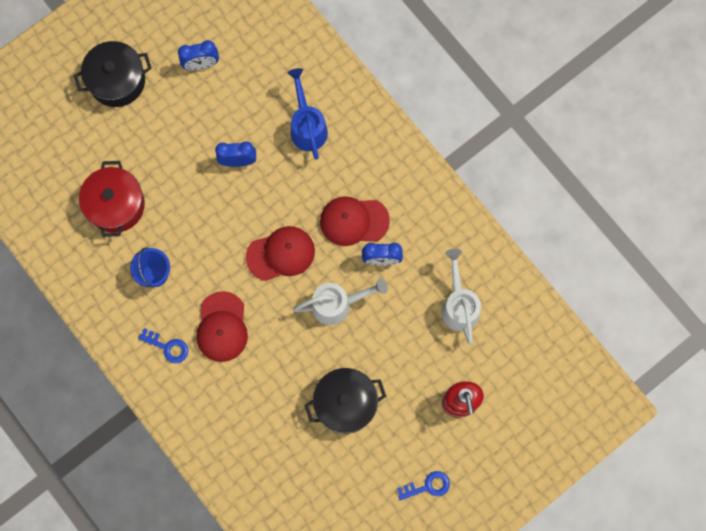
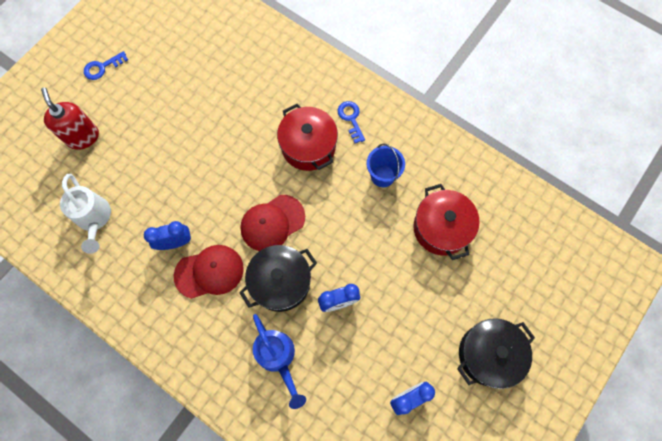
camera: 165 degrees right, 5 degrees down
(167, 347) = (351, 119): blue key -> blue key turned 60 degrees clockwise
(222, 327) = (308, 146): red cap -> red pot
(337, 304) = (209, 191): white watering can -> none
(345, 403) = (184, 112): black pot -> black pot (280, 282)

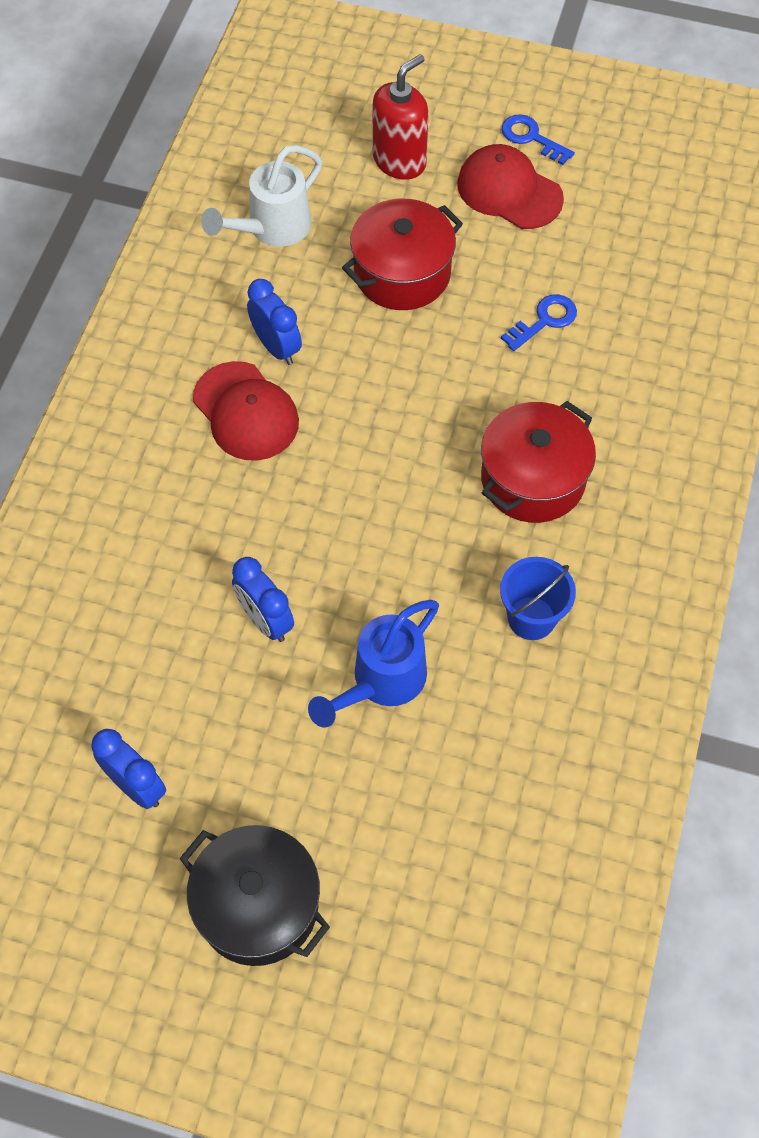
camera: 70 degrees right, 10 degrees down
(272, 223) = (366, 472): red cap -> red cap (509, 191)
(278, 357) = (139, 560): blue watering can -> blue watering can (381, 682)
(280, 282) = (267, 520): black pot -> none
(351, 119) = (620, 530): blue key -> blue key (544, 321)
(441, 228) = (471, 751): red pot -> red pot (402, 273)

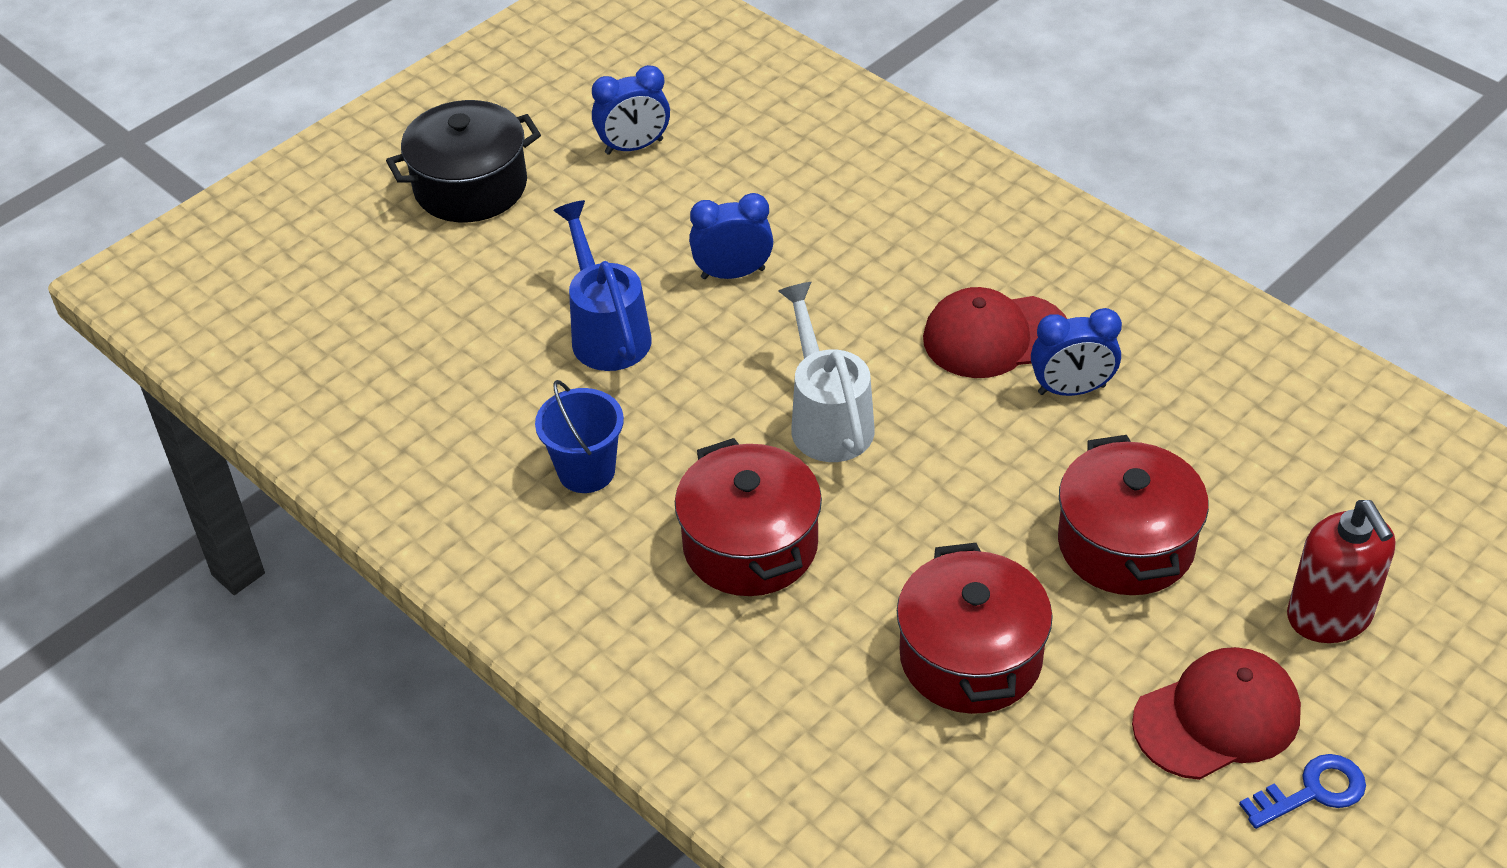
camera: 120 degrees right, 15 degrees down
(272, 228) = (1263, 445): white watering can -> white watering can (827, 419)
(544, 321) = (970, 657): blue key -> red pot

